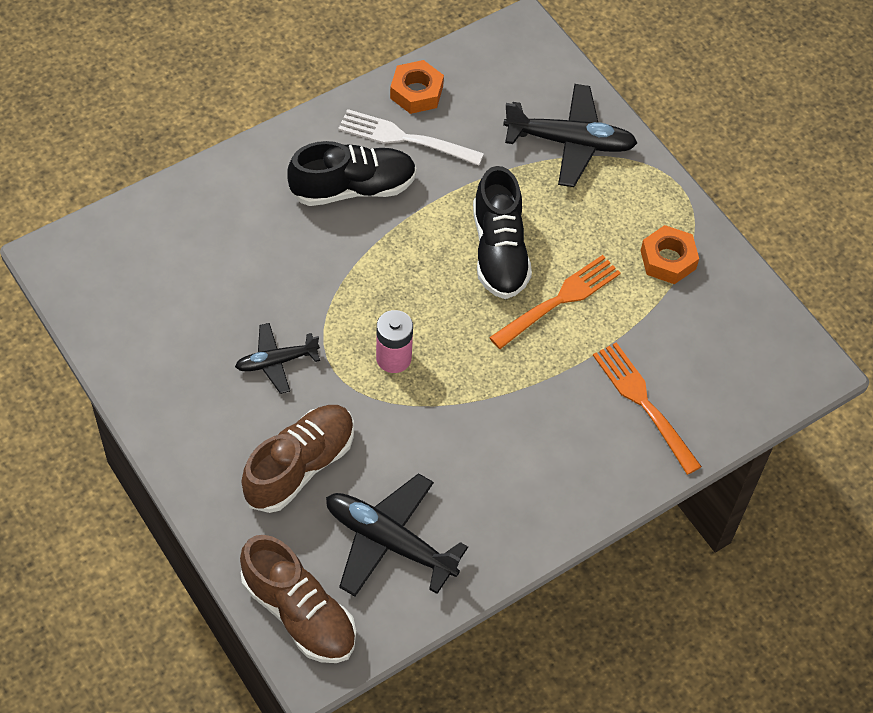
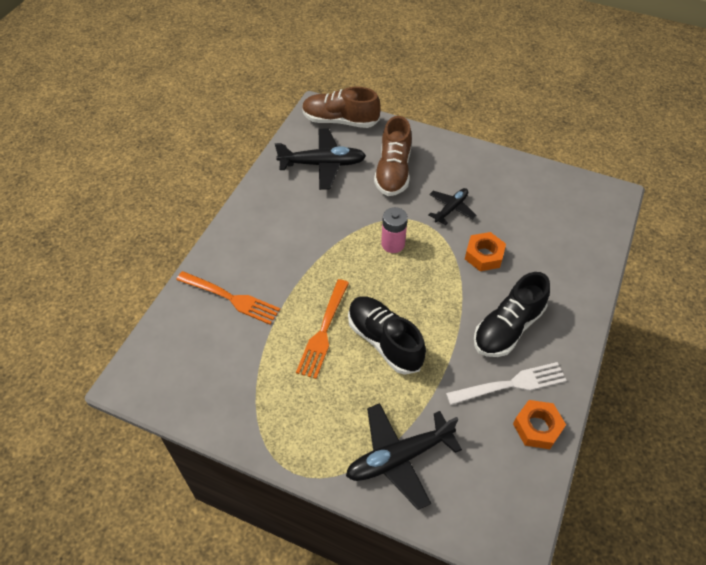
camera: 150 degrees right, 5 degrees down
(668, 259) = (269, 403): orange nut -> orange nut (484, 255)

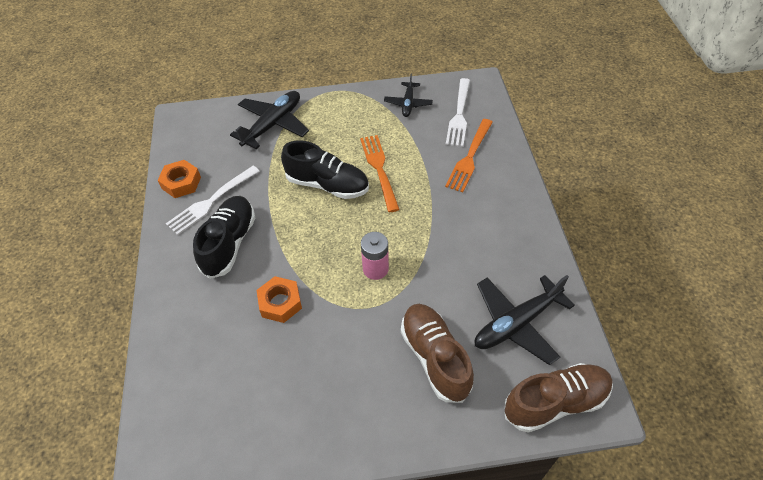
camera: 150 degrees right, 0 degrees up
(192, 352) = (459, 115): none -> white fork
(231, 298) = (469, 157): orange fork -> orange fork turned 60 degrees counterclockwise
(451, 209) = (341, 341): black plane -> black plane (408, 103)

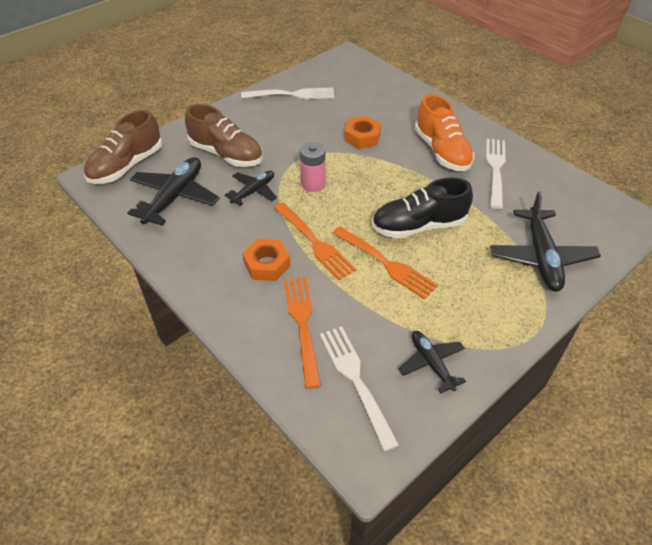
camera: 145 degrees right, 5 degrees down
(181, 183) = (539, 171): orange nut -> orange nut (267, 264)
(229, 243) = (442, 151): black shoe -> orange shoe
(293, 426) = (292, 95): none -> white fork
(418, 211) = (314, 242): none -> orange fork
(435, 289) = (254, 191): none -> black plane

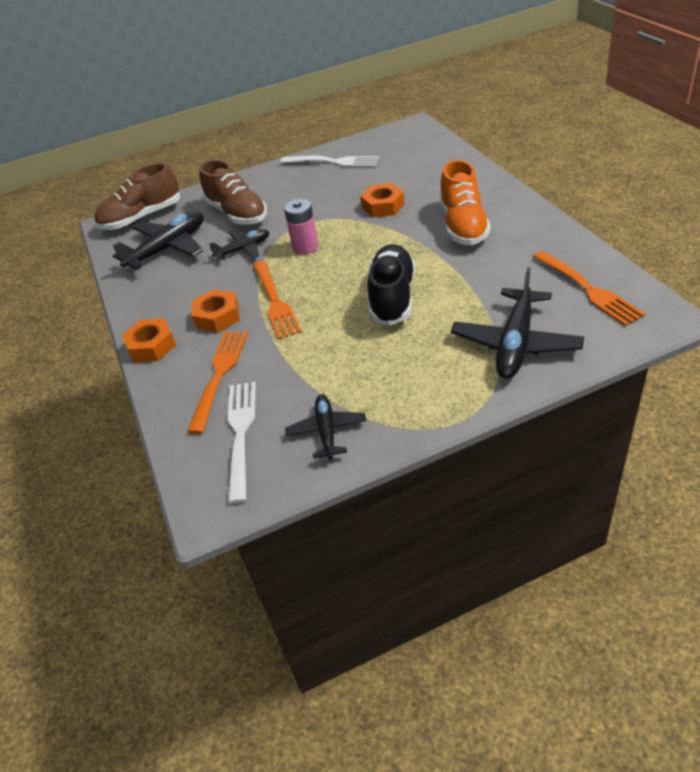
camera: 25 degrees right, 5 degrees down
(217, 304) = (152, 346): none -> orange nut
(386, 263) = (336, 329): orange fork -> orange fork (588, 289)
(418, 226) = (392, 297): black shoe -> black shoe turned 90 degrees clockwise
(495, 169) = (515, 248): white fork -> none

